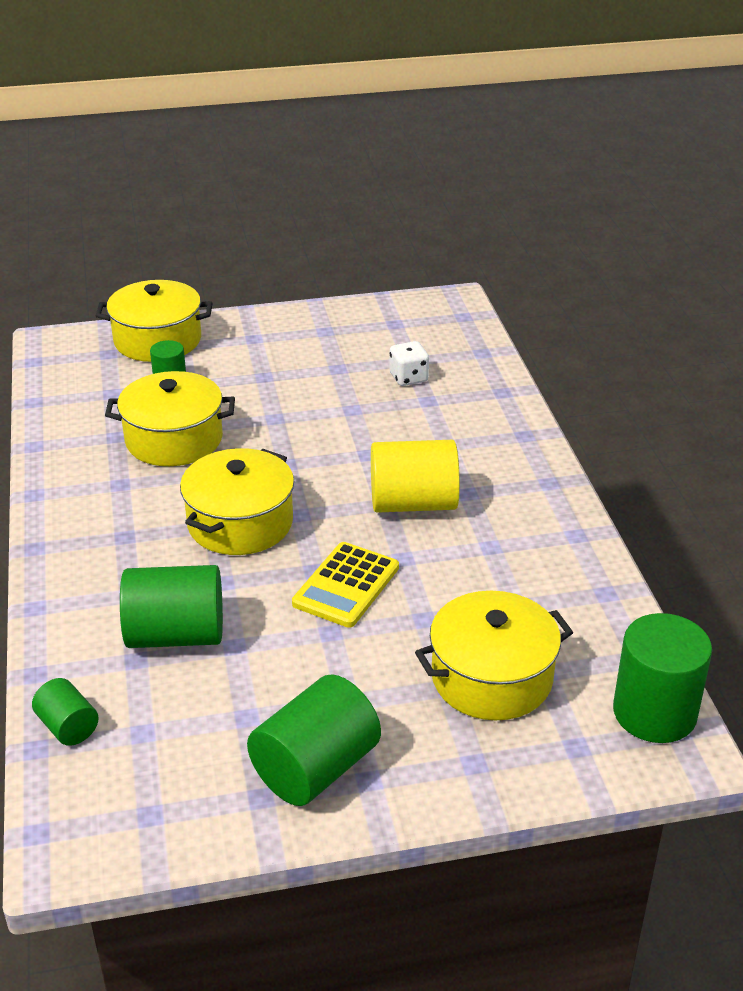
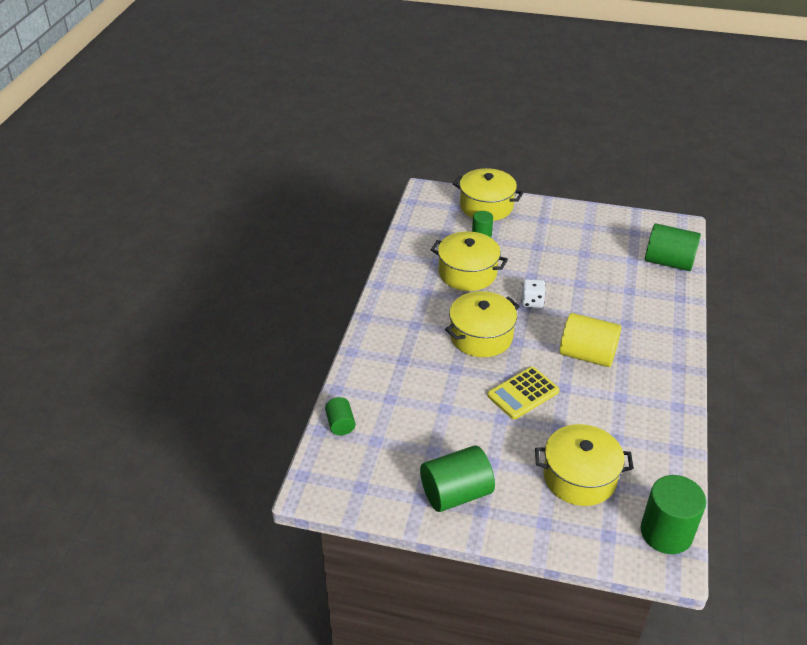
camera: 25 degrees right, 5 degrees up
(176, 635) = (417, 391): green cylinder -> green cylinder (668, 262)
(408, 378) = (625, 272): white dice -> white dice (532, 302)

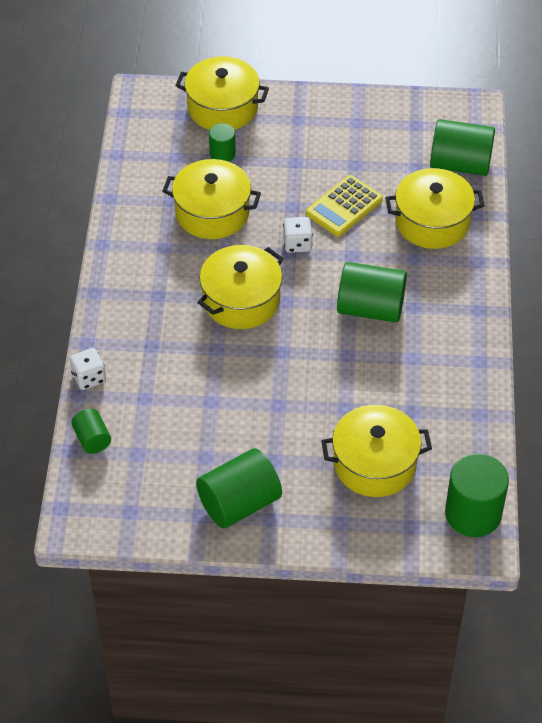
camera: 10 degrees left, 10 degrees up
(347, 377) = (89, 378): none -> white dice
(523, 393) = (300, 369): yellow calculator -> yellow calculator (344, 206)
(587, 355) = (370, 308): yellow cylinder -> green cylinder
(643, 299) = (432, 222): none -> yellow pot

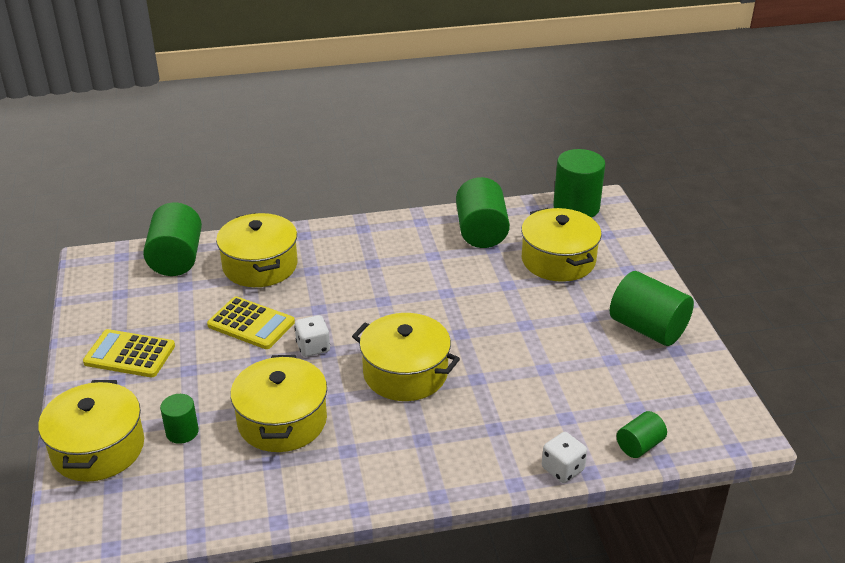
camera: 105 degrees left, 15 degrees down
(327, 128) = (129, 354): none -> yellow calculator
(370, 308) = (383, 287): green cylinder -> green cylinder (481, 232)

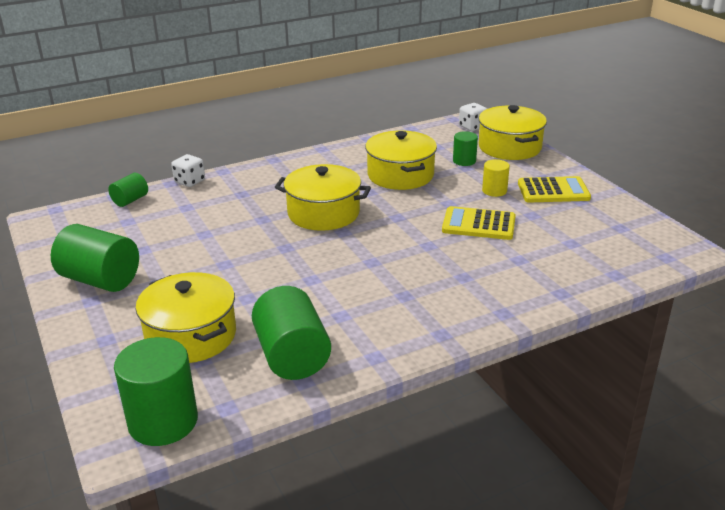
camera: 165 degrees right, 5 degrees down
(176, 259) = (609, 264): green cylinder -> none
(193, 368) = (494, 191): none -> yellow cylinder
(260, 266) = (519, 272): yellow pot -> none
(313, 347) = (411, 217): white dice -> white dice (472, 127)

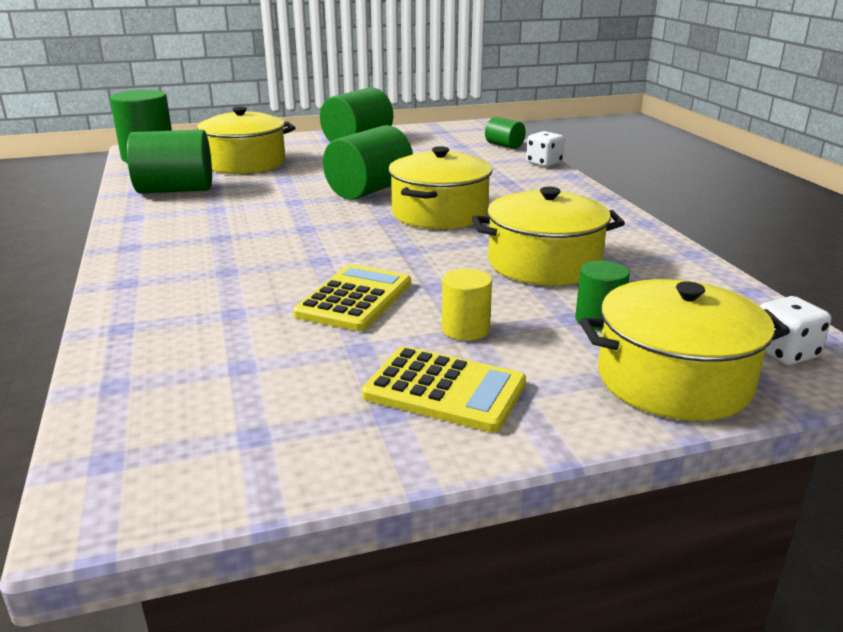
camera: 100 degrees right, 5 degrees down
(274, 248) = (369, 190): none -> green cylinder
(553, 191) = (444, 390): yellow calculator -> yellow calculator turned 75 degrees counterclockwise

